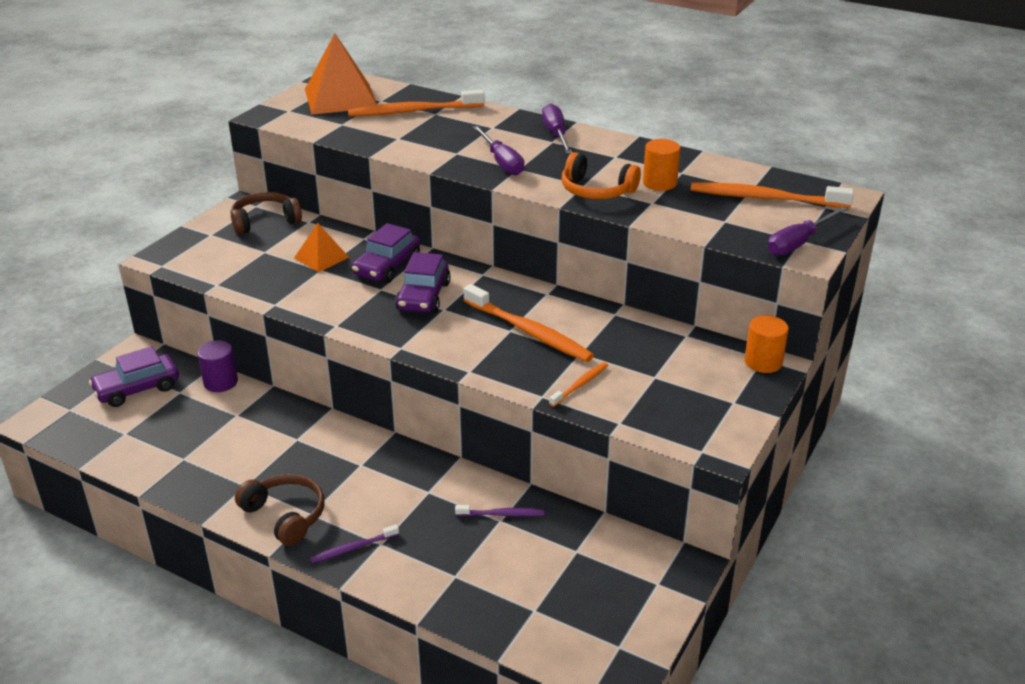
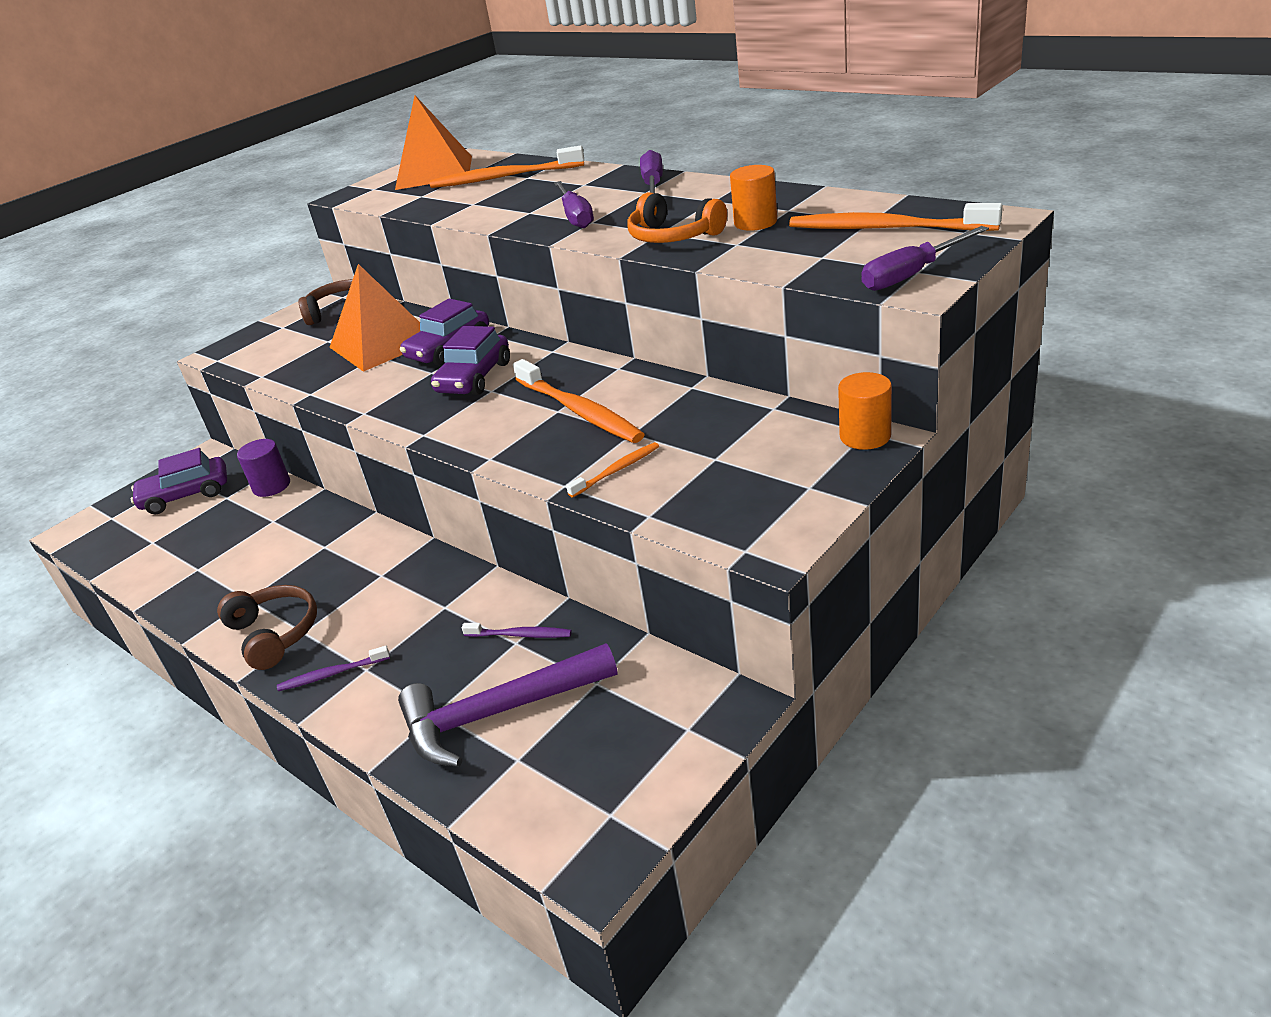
camera: 15 degrees right, 0 degrees up
(321, 257) = (383, 343): orange pyramid -> orange pyramid, size x1.85
(506, 576) = (498, 713): none -> purple hammer

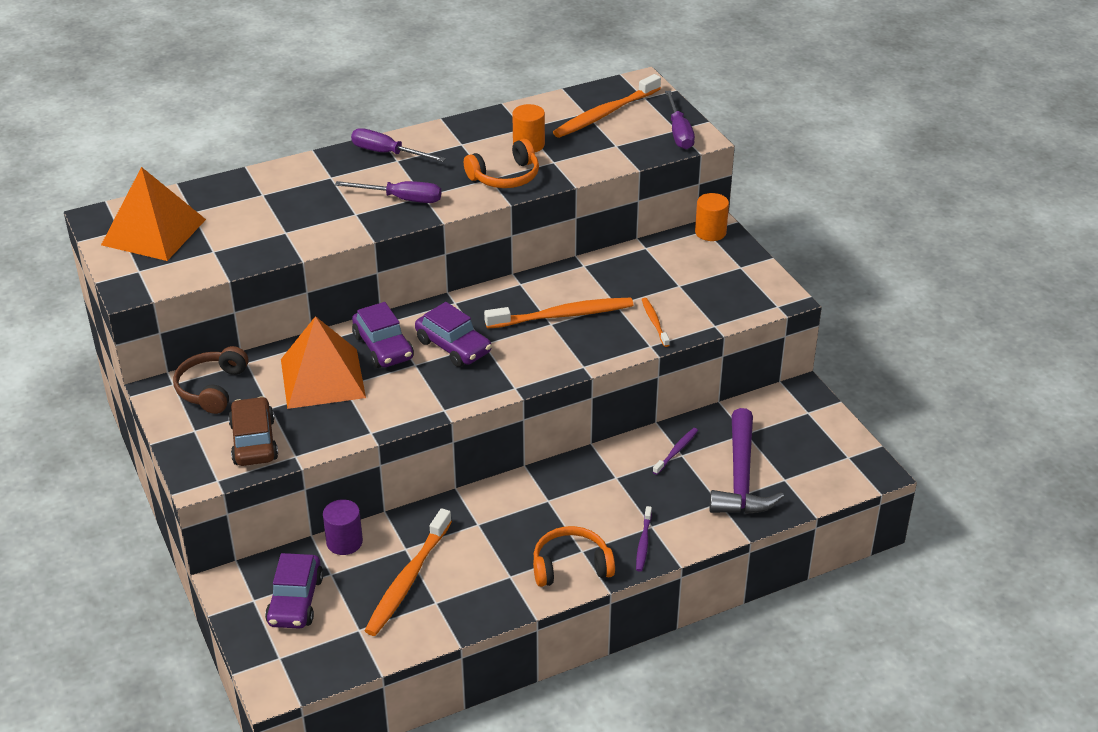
camera: 70 degrees left, 5 degrees up
(275, 353) = (254, 441): none -> brown car
(275, 634) = (571, 566): brown headphones -> orange headphones
(503, 177) = (241, 204): orange toothbrush -> orange toothbrush (407, 580)

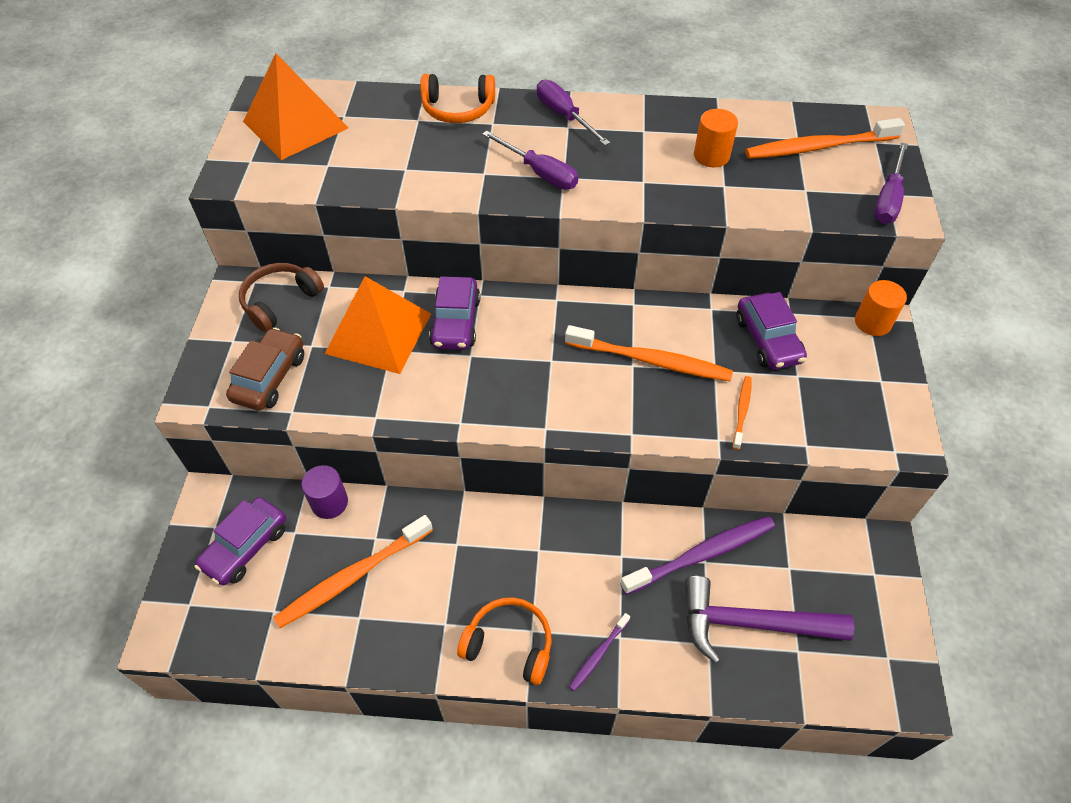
camera: 30 degrees right, 15 degrees up
(453, 346) = (520, 350): purple car -> purple car (767, 340)
(505, 177) = (661, 185): orange headphones -> orange headphones (458, 109)
(676, 451) = (702, 554): purple toothbrush -> purple toothbrush, size x1.98
(741, 477) = (751, 624): purple hammer -> purple hammer turned 60 degrees clockwise

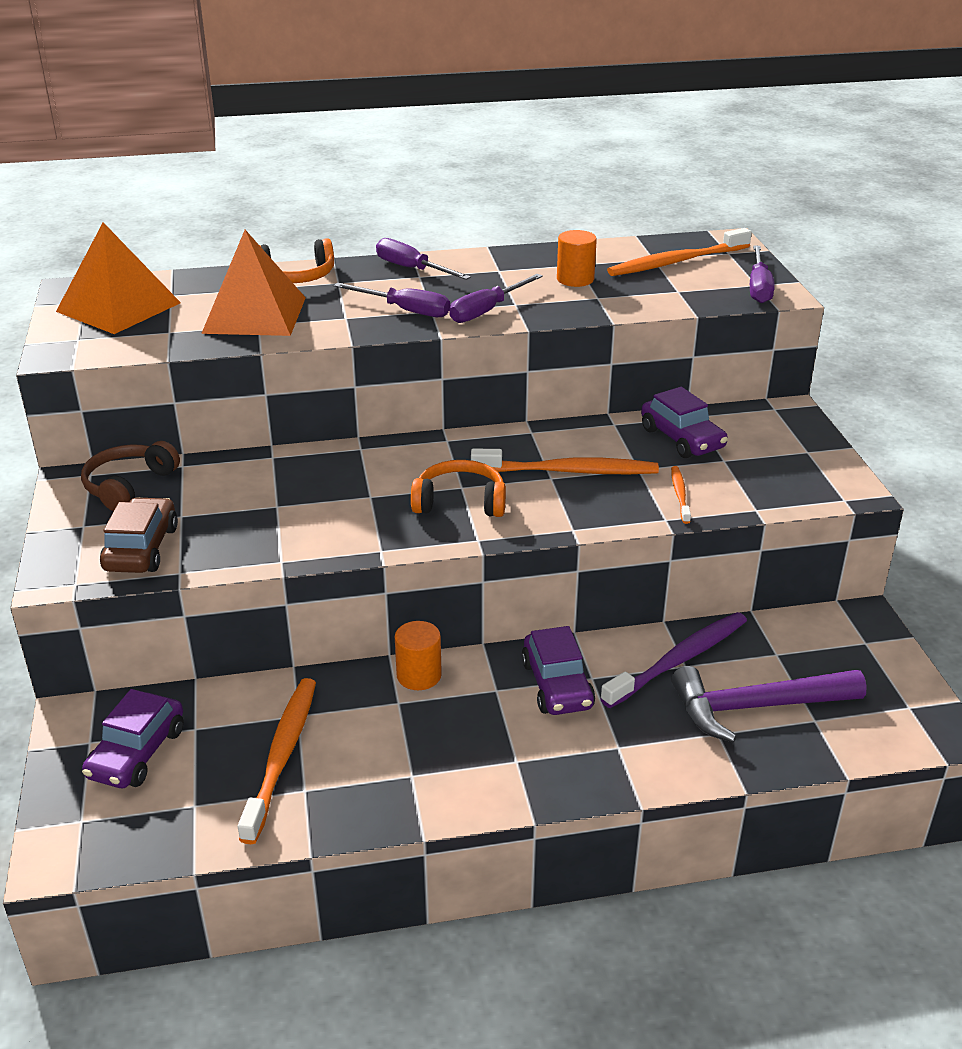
camera: 15 degrees left, 20 degrees down
(329, 503) = (229, 693): purple cylinder -> none
(352, 577) = (282, 755): orange toothbrush -> orange toothbrush turned 150 degrees clockwise
(379, 333) = (257, 494): orange pyramid -> orange pyramid (255, 315)
(456, 322) = (342, 473): purple car -> purple car (557, 685)
(509, 644) = (495, 778): orange headphones -> orange headphones (460, 502)
(598, 655) = (600, 767): purple toothbrush -> none
(613, 186) = (487, 311): none -> purple screwdriver
(872, 322) = (780, 411): orange cylinder -> orange cylinder (419, 675)

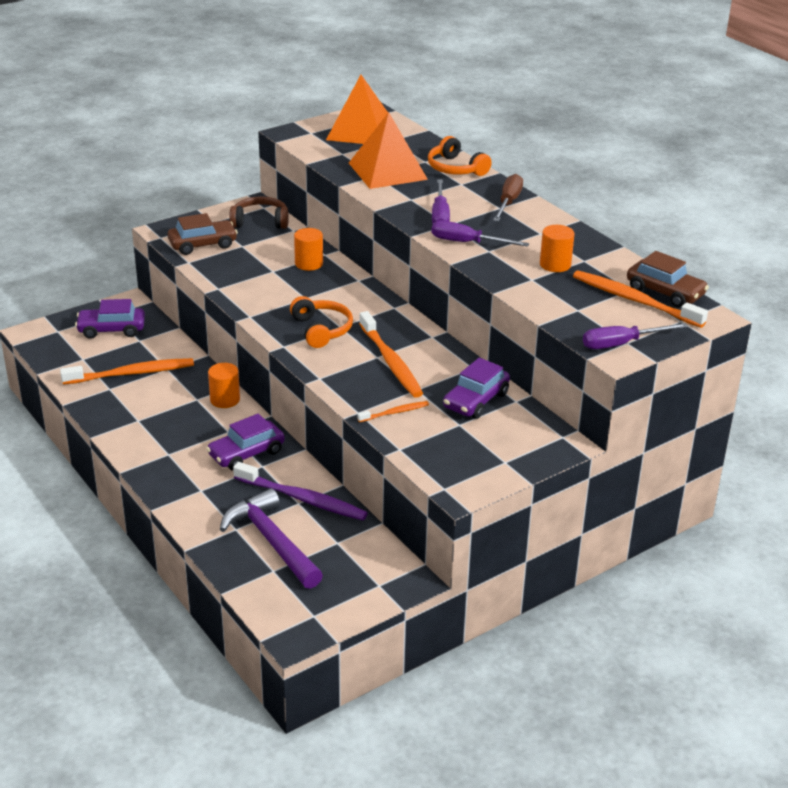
camera: 65 degrees right, 0 degrees up
(285, 474) = (309, 264): none -> orange cylinder
(412, 269) = (508, 202): purple screwdriver -> brown screwdriver
(669, 245) = (665, 292): none -> brown car

